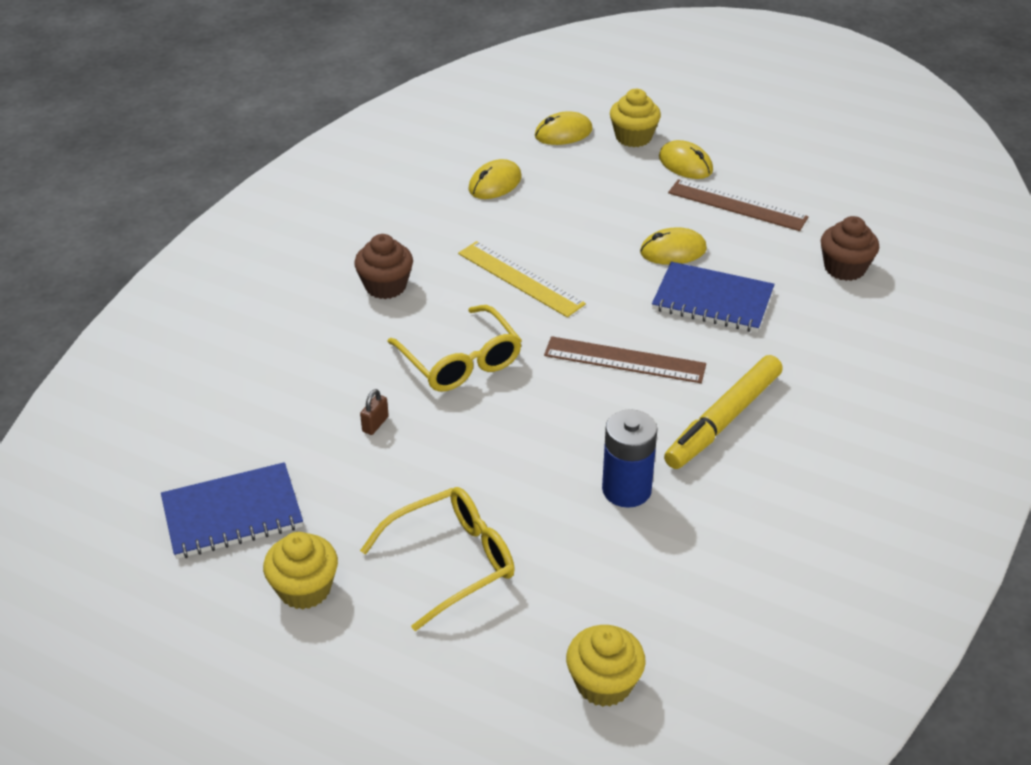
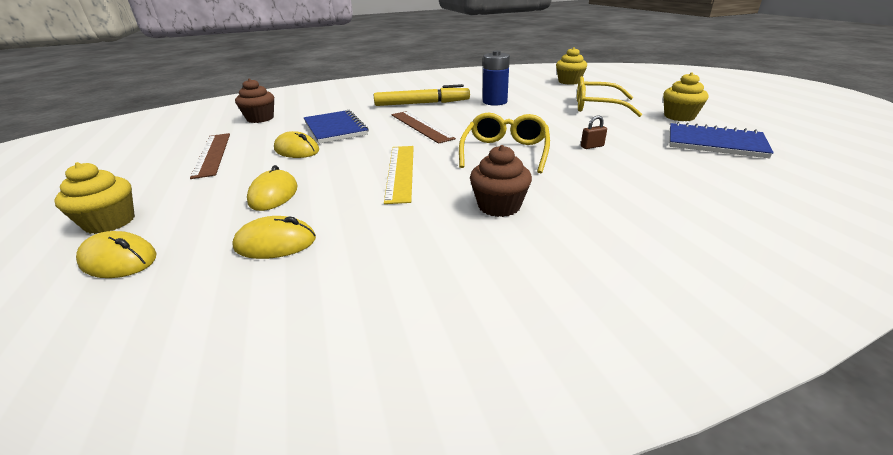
camera: 135 degrees left, 10 degrees down
(685, 164) = (156, 186): yellow mouse -> yellow mouse (273, 194)

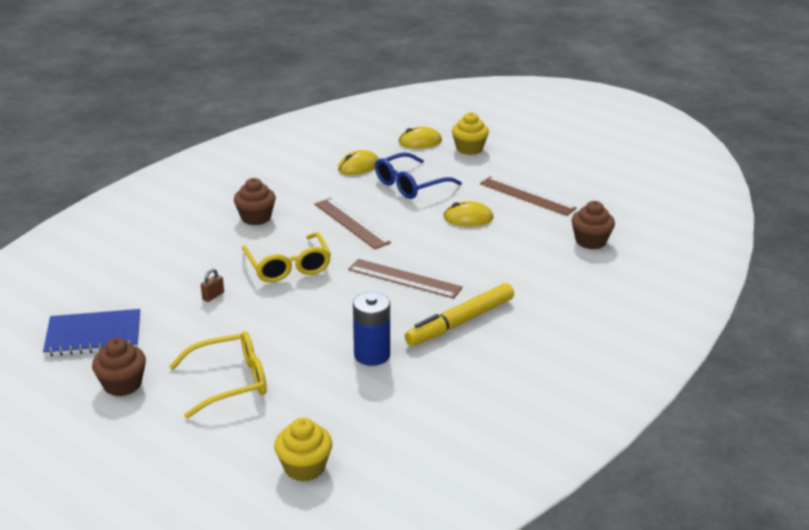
camera: 145 degrees right, 0 degrees up
(273, 194) = (410, 185): yellow mouse -> blue glasses
(335, 129) = (484, 250): blue notebook -> none
(400, 172) = (352, 223): yellow ruler -> brown ruler
(679, 116) = (122, 384): yellow cupcake -> brown cupcake

